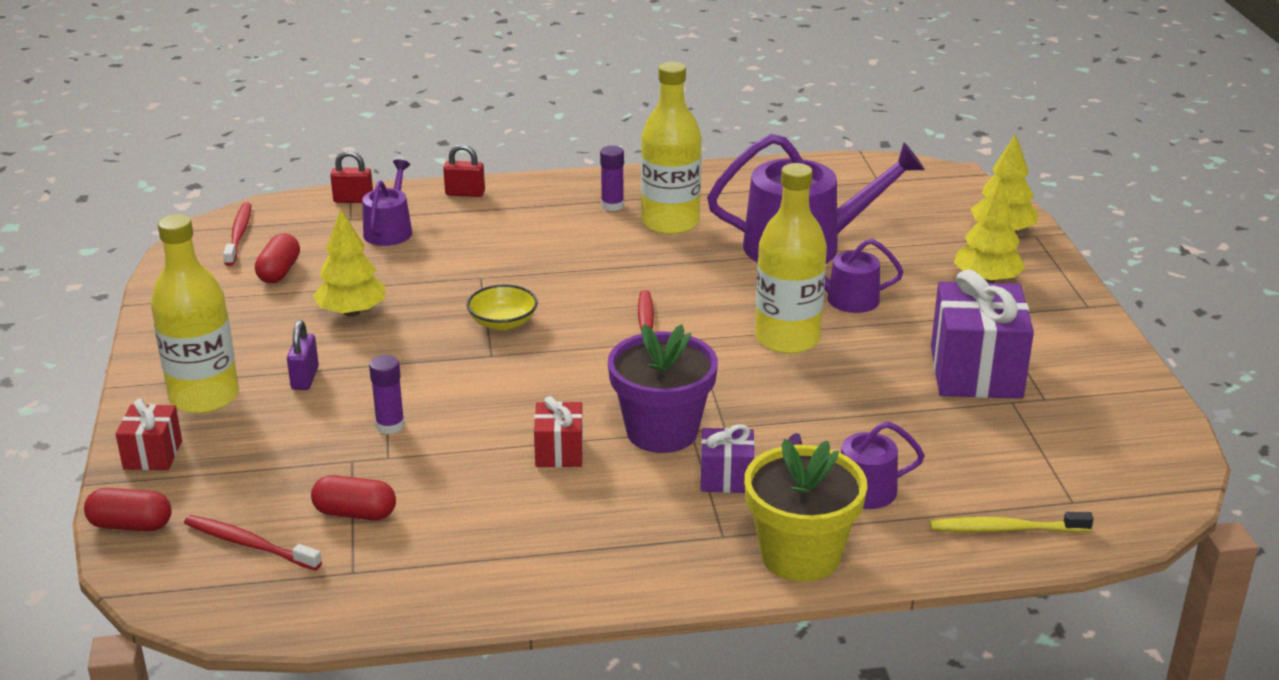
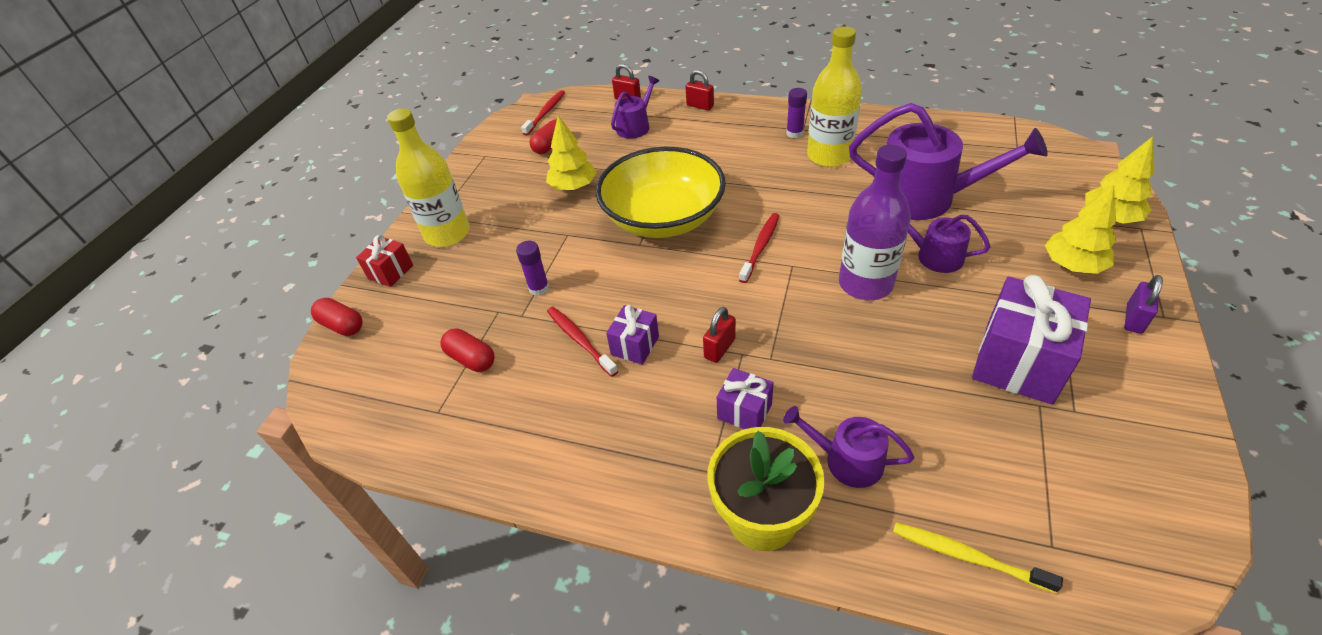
camera: 30 degrees right, 15 degrees up
(249, 544) = (394, 364): red toothbrush -> red toothbrush (579, 340)
(305, 378) = (513, 234): purple padlock -> purple padlock (1134, 319)
(503, 322) = (663, 218): yellow bowl -> yellow bowl, size x2.41
(559, 452) = (635, 345): red gift -> purple gift
(662, 431) = (719, 348): purple flower pot -> red padlock
(787, 339) = (865, 284): yellow bottle -> purple bottle

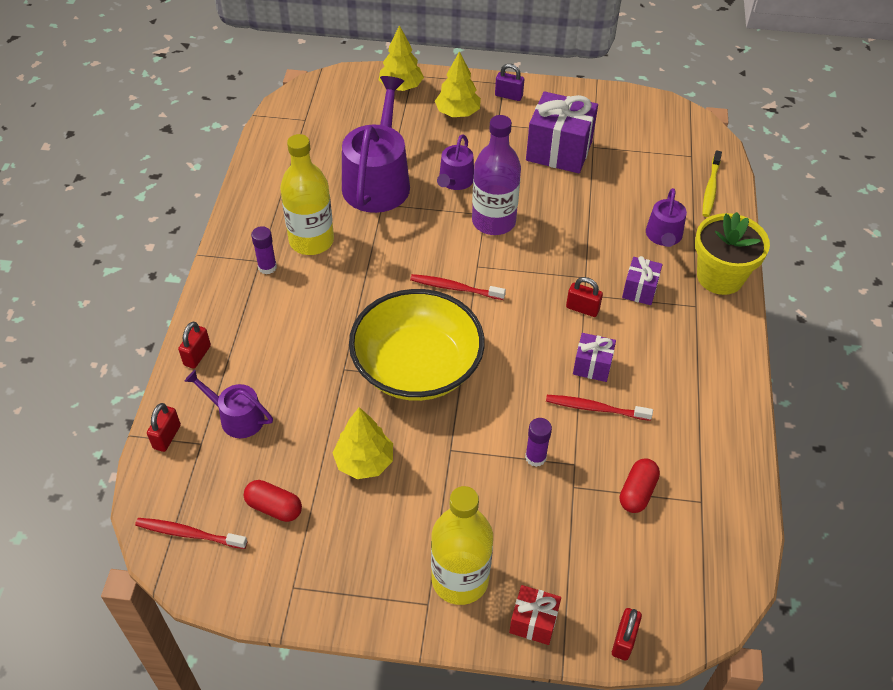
camera: 105 degrees left, 5 degrees up
(342, 325) = (623, 641): red capsule -> red padlock
(579, 340) = (595, 408): red toothbrush -> red toothbrush turned 60 degrees clockwise

